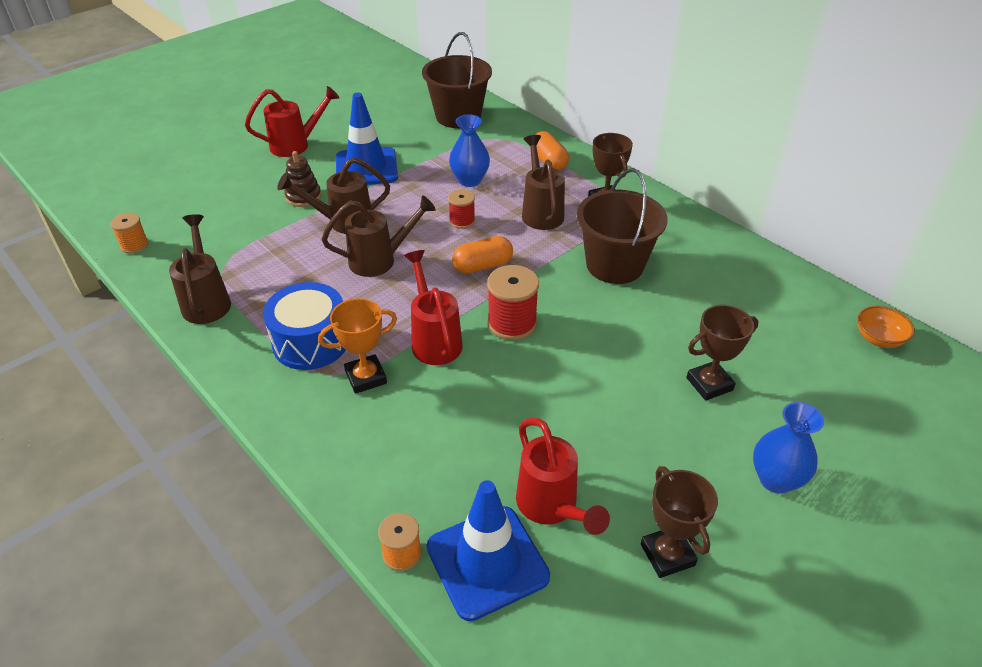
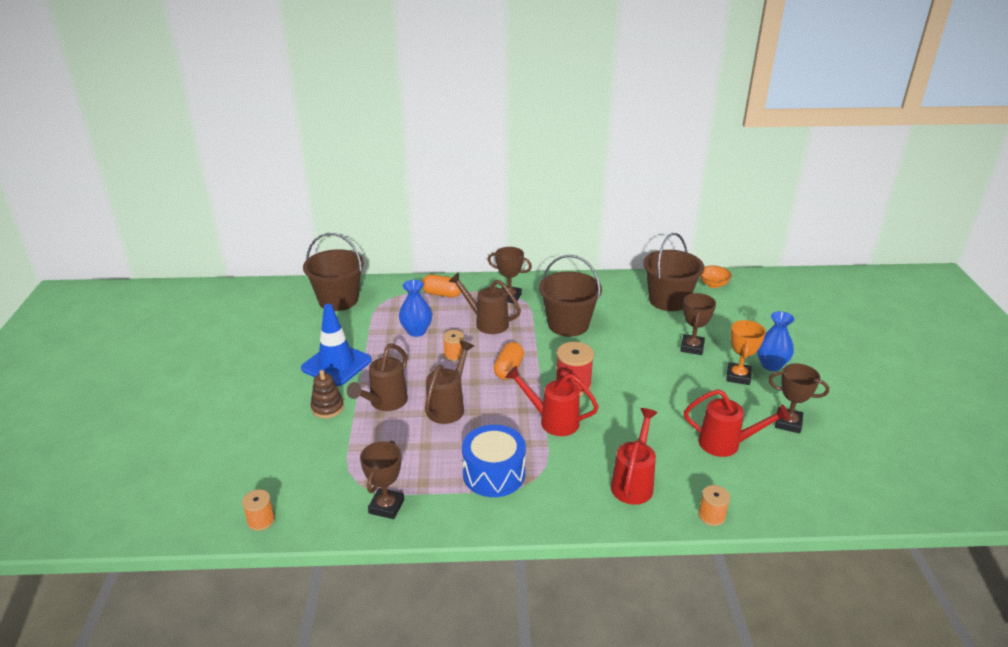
camera: 50 degrees left, 10 degrees down
(206, 300) = (386, 506): brown watering can -> brown trophy
(296, 145) = (255, 382): red watering can -> red watering can (633, 482)
(366, 377) = (555, 465): orange trophy -> orange trophy (738, 376)
(462, 221) = (454, 355): red spool -> orange spool
(487, 562) = (743, 486): blue traffic cone -> none
(779, 317) = (668, 300): none -> brown bucket

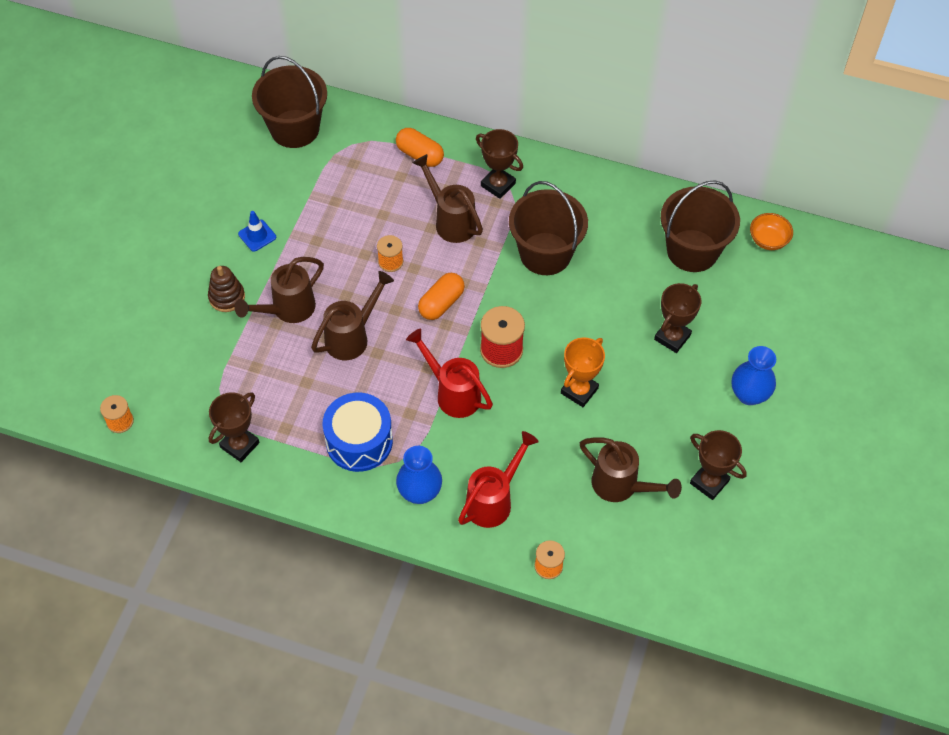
camera: 20 degrees right, 25 degrees up
(336, 364) = (257, 235): blue traffic cone -> blue traffic cone, size x0.47
(416, 331) = (364, 210): blue vase -> blue vase (419, 492)
(726, 444) = (621, 486): red watering can -> brown watering can
(738, 376) = (698, 399): orange trophy -> orange trophy (579, 391)

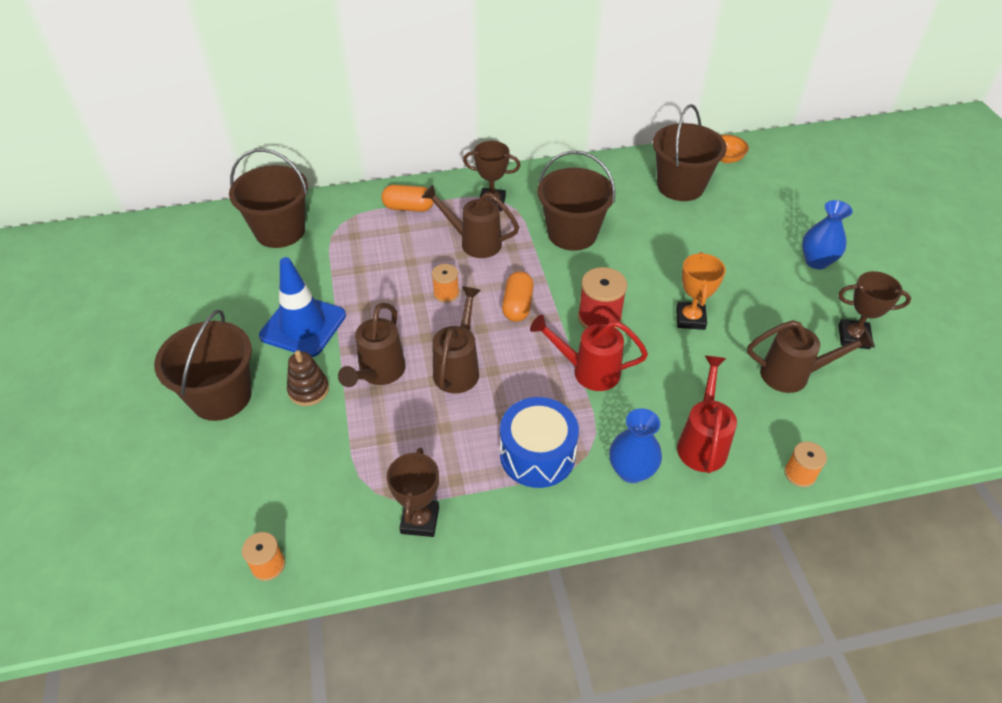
camera: 30 degrees left, 10 degrees down
(161, 269) = (221, 396): none -> brown bucket
(257, 235) = (303, 326): blue traffic cone -> blue traffic cone, size x2.11
(672, 337) = (723, 248): brown trophy -> none

